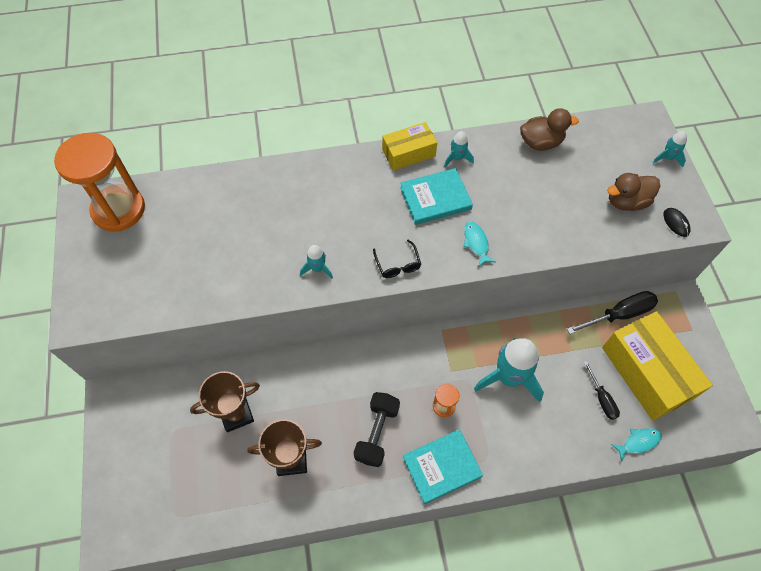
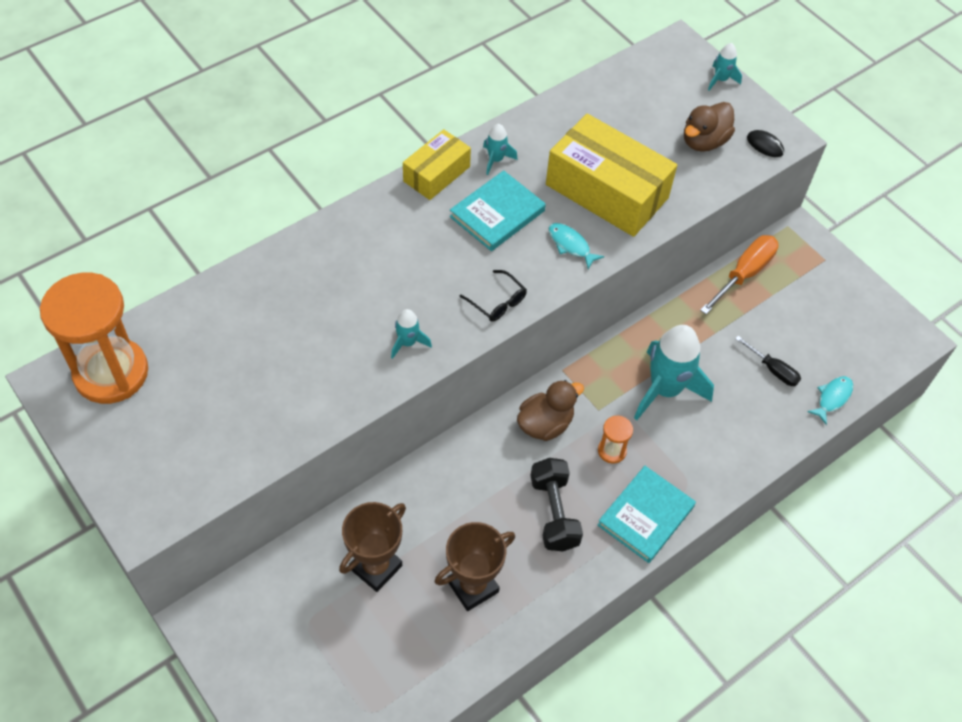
camera: 30 degrees left, 5 degrees down
(540, 142) = (579, 110): brown duck -> brown duck (545, 424)
(619, 314) = (744, 274): black screwdriver -> orange screwdriver
(647, 372) = (803, 323): yellow box -> yellow box (606, 191)

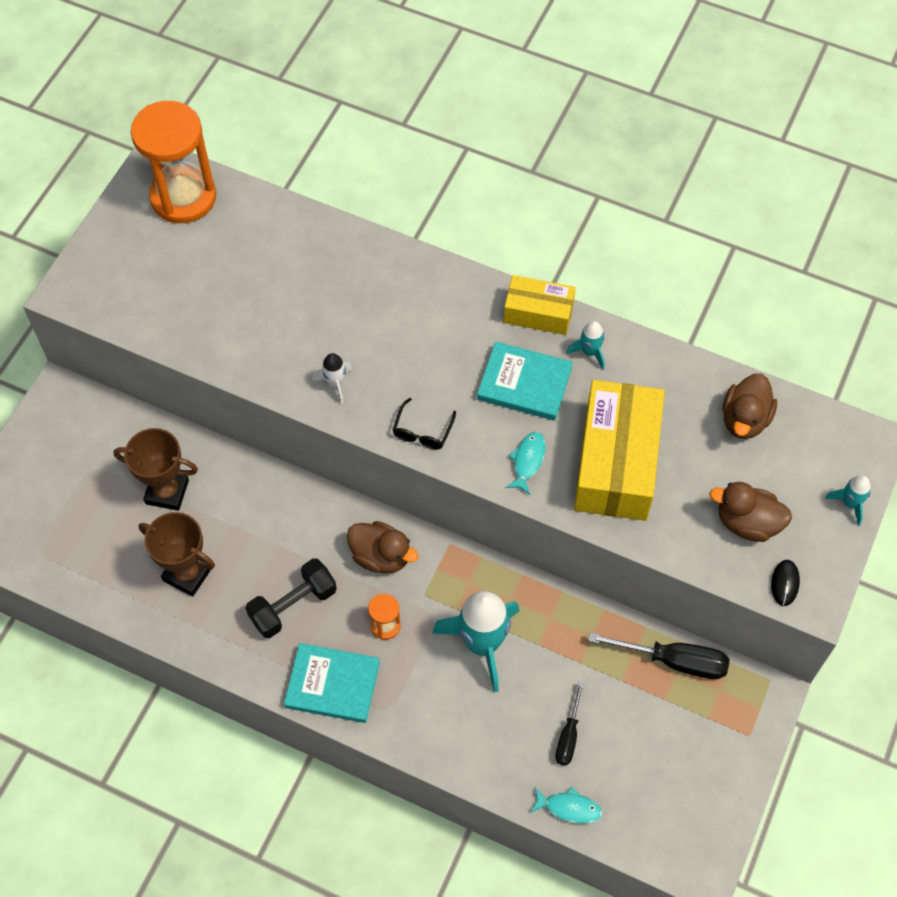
camera: 65 degrees right, 5 degrees up
(407, 343) = (335, 383): turquoise rocket -> white rocket
(616, 100) = (744, 419): none -> brown duck
(744, 274) = (674, 661): orange screwdriver -> black screwdriver

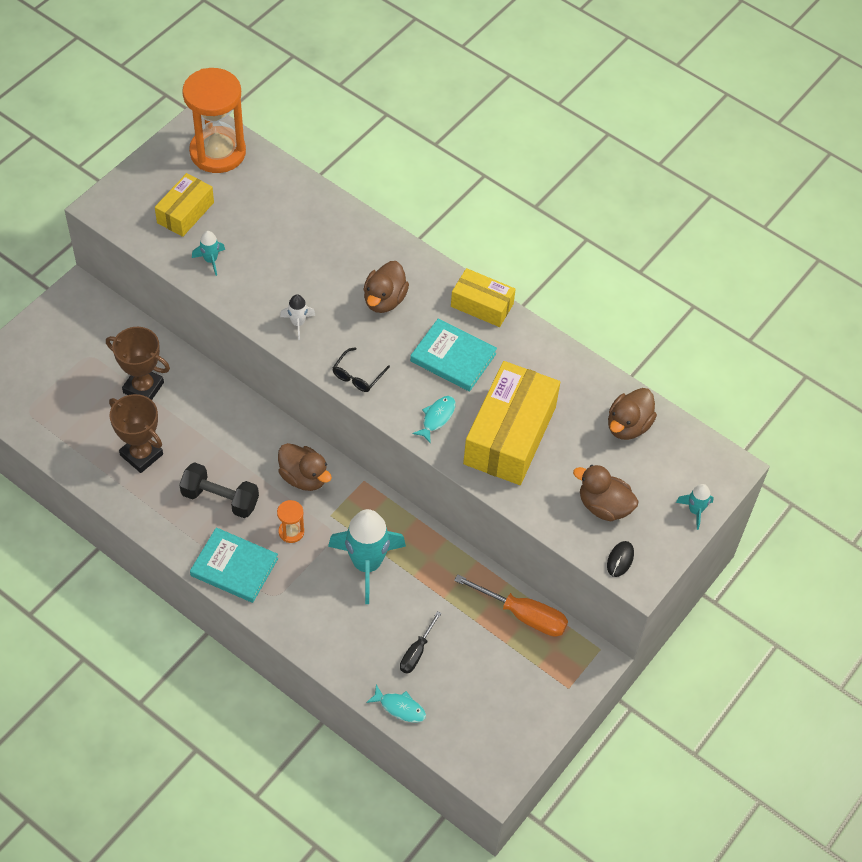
camera: 10 degrees right, 5 degrees down
(166, 278) = (185, 212): none -> yellow box
(293, 605) = (220, 499): black dumbbell -> black dumbbell turned 45 degrees clockwise
(426, 332) = (384, 300): none -> brown duck
(589, 352) = (515, 344): turquoise rocket -> turquoise rocket (211, 260)
(674, 661) = (523, 615): black screwdriver -> orange screwdriver

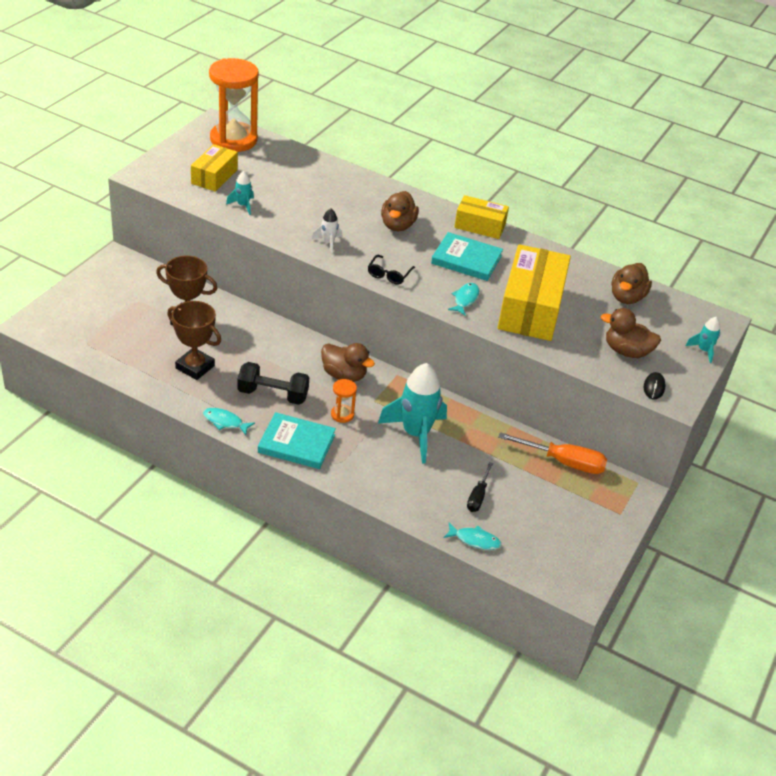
camera: 10 degrees left, 15 degrees down
(162, 532) = (225, 422): none -> turquoise fish

